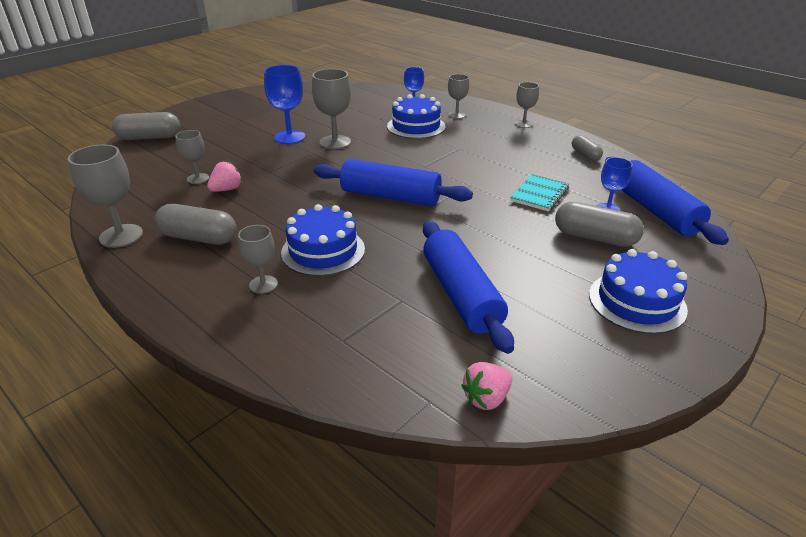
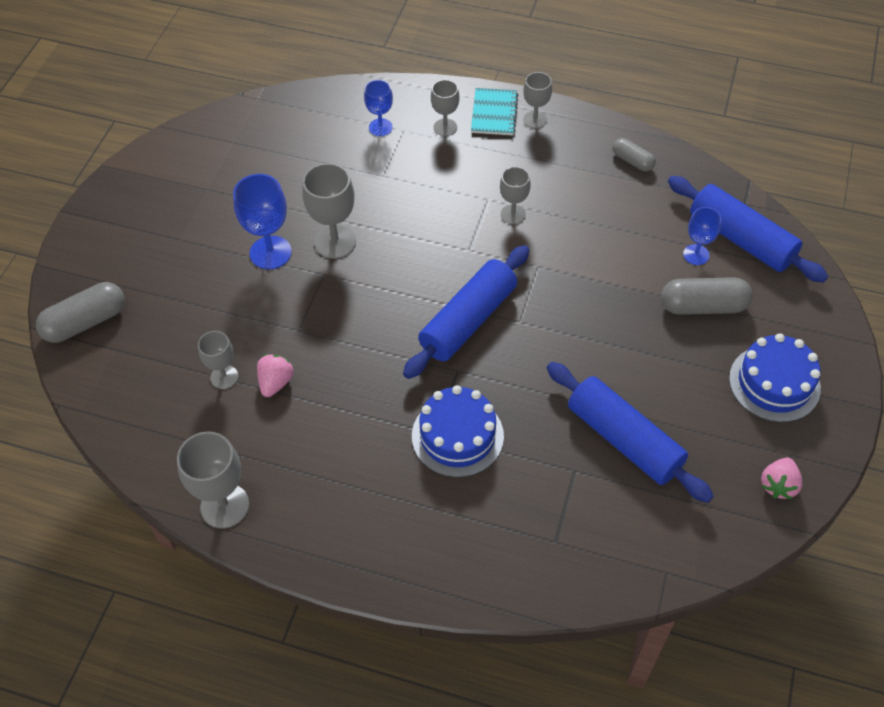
camera: 25 degrees left, 20 degrees up
(198, 238) = (313, 472): grey capsule -> none
(263, 284) = (434, 507): grey goblet -> grey goblet (513, 214)
(390, 196) = (468, 320): blue rolling pin -> blue rolling pin turned 45 degrees counterclockwise
(416, 126) = (411, 171): blue cake -> none
(486, 398) = (708, 549): pink strawberry -> pink strawberry (778, 485)
(539, 194) = (619, 255): turquoise notebook -> turquoise notebook (494, 113)

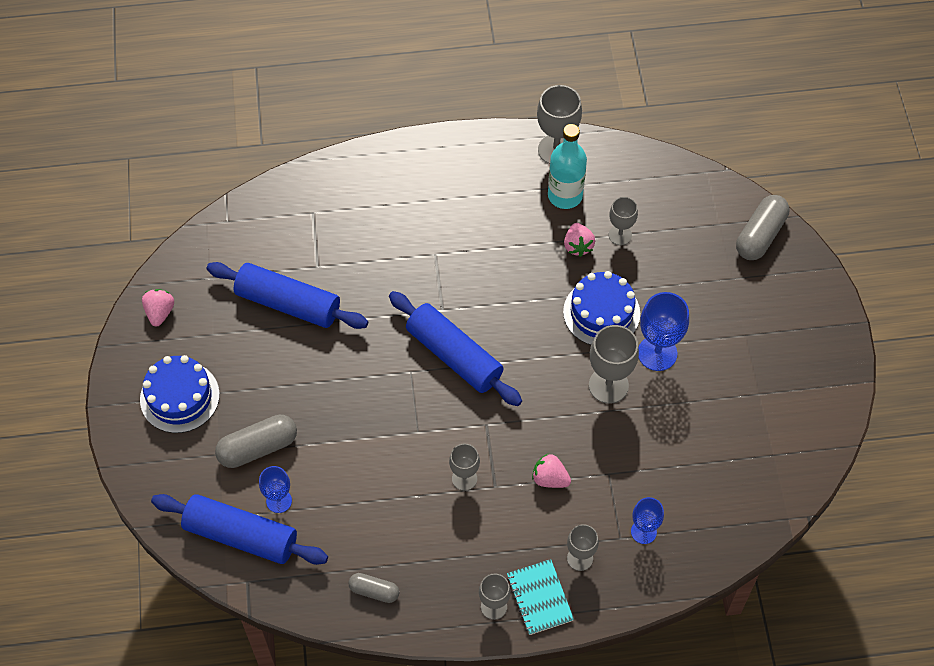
camera: 155 degrees right, 5 degrees up
(252, 445) = (565, 195): none -> turquoise bottle
(436, 189) = (550, 478): none -> pink strawberry
(457, 436) = (417, 258): blue cake -> blue cake (601, 312)
(468, 320) = (454, 356): blue rolling pin -> blue rolling pin turned 60 degrees counterclockwise

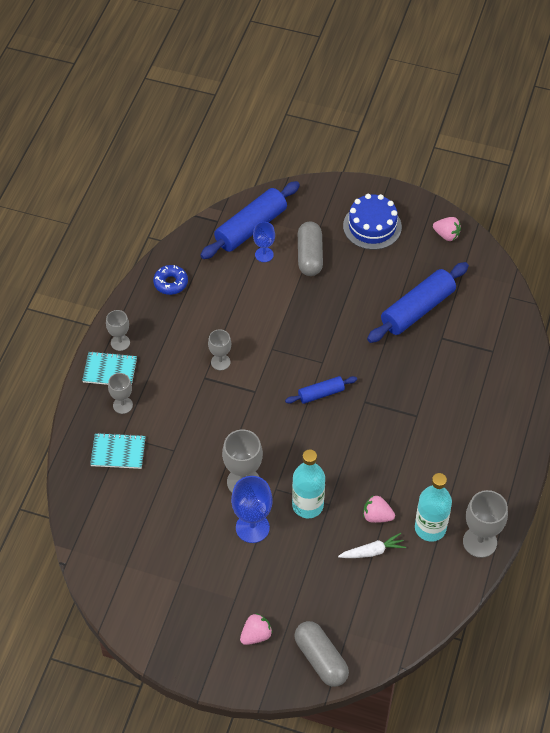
camera: 115 degrees right, 5 degrees down
(374, 591) = (170, 283): grey capsule -> blue donut
(454, 356) = (321, 394): blue rolling pin -> blue rolling pin, size x0.53
(550, 478) = (191, 412): pink strawberry -> pink strawberry (256, 635)
(601, 312) = (307, 505): blue cake -> turquoise bottle
(620, 235) = (372, 551): grey goblet -> white carrot
(643, 531) = (118, 452): blue goblet -> turquoise notebook

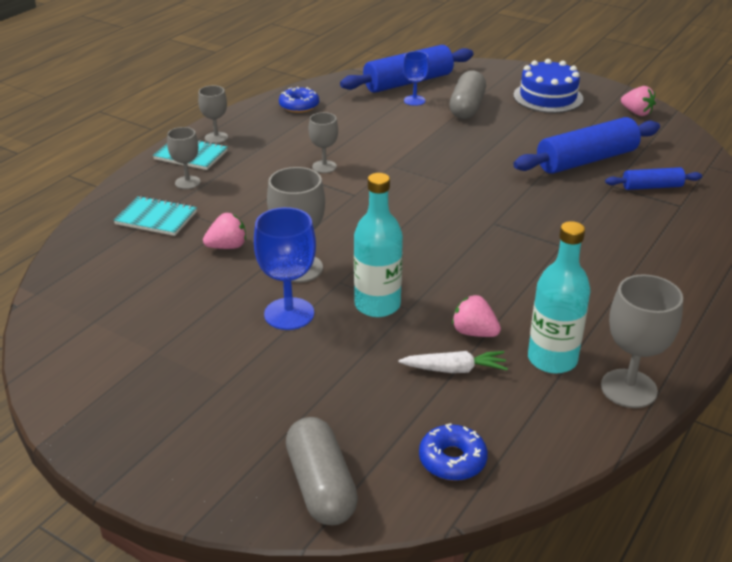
camera: 15 degrees right, 20 degrees down
(256, 635) = (232, 434): pink strawberry -> pink strawberry (227, 246)
(321, 394) = (438, 208): blue rolling pin -> blue rolling pin (652, 187)
(389, 622) = (452, 460): none -> blue donut

